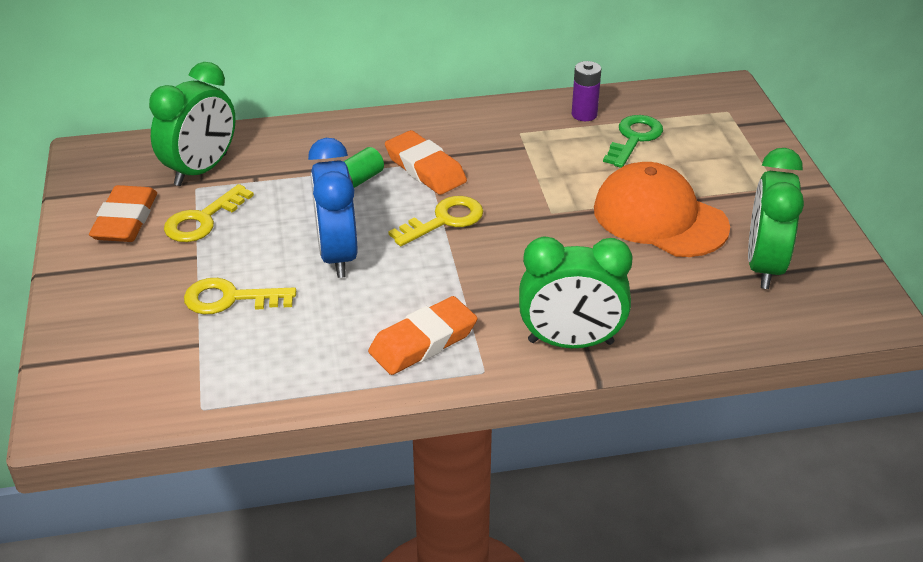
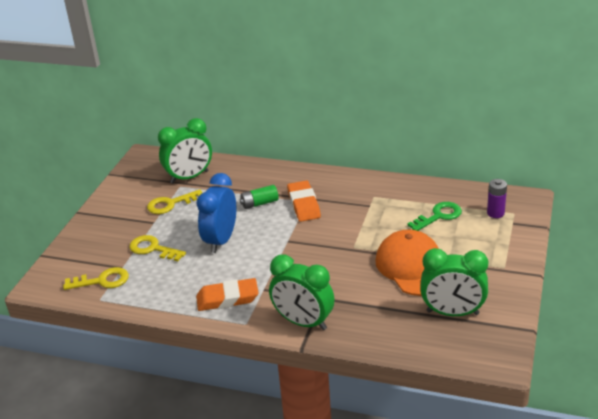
camera: 30 degrees right, 5 degrees down
(125, 220) = (135, 195): orange eraser -> none
(444, 220) = (291, 236): yellow key -> yellow key (102, 281)
(584, 114) = (420, 194): purple battery -> purple battery (495, 213)
(764, 266) = (452, 313): green clock -> green clock turned 120 degrees counterclockwise

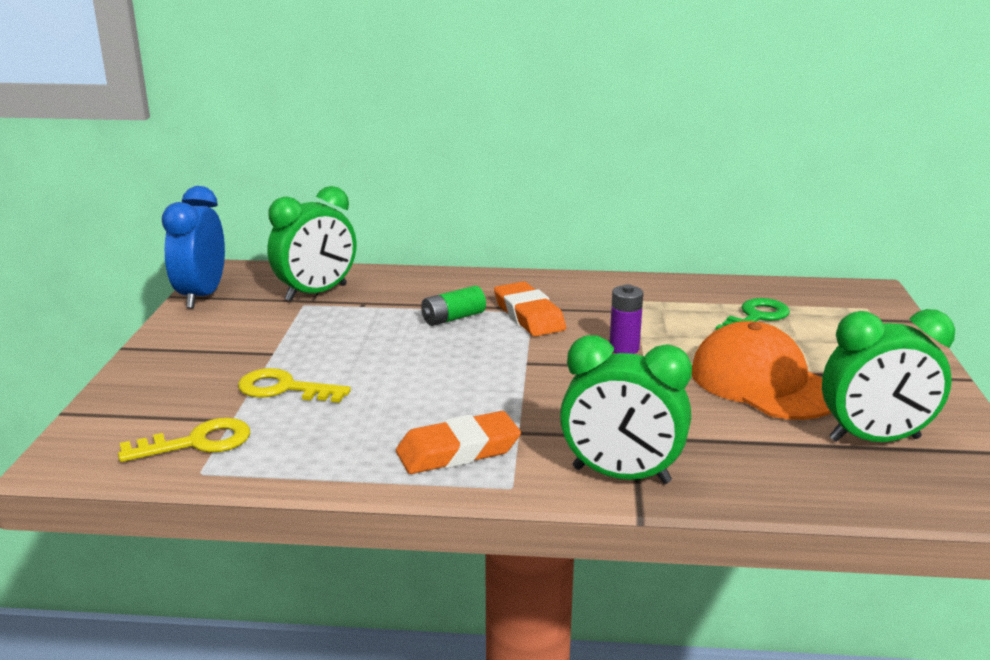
camera: 15 degrees left, 10 degrees down
(170, 204) = (295, 327): yellow key -> none
(221, 240) = (407, 369): blue clock -> blue clock (202, 296)
(495, 213) = (840, 309): purple battery -> purple battery (624, 348)

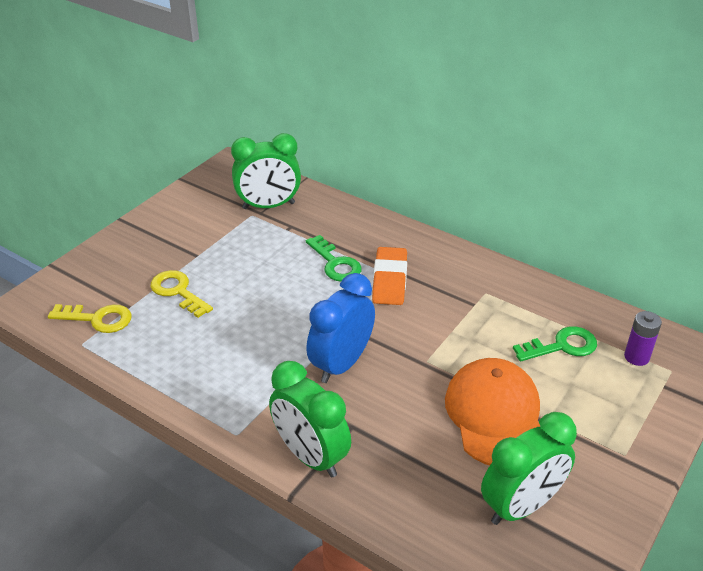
camera: 30 degrees right, 15 degrees up
(202, 296) = (197, 185): blue clock -> blue clock (341, 364)
(453, 318) = (335, 264): green battery -> green key
(458, 451) = (232, 390): orange eraser -> none
(624, 348) = (426, 340): purple battery -> purple battery (636, 357)
(874, 439) = (521, 506): green clock -> green clock turned 60 degrees counterclockwise

